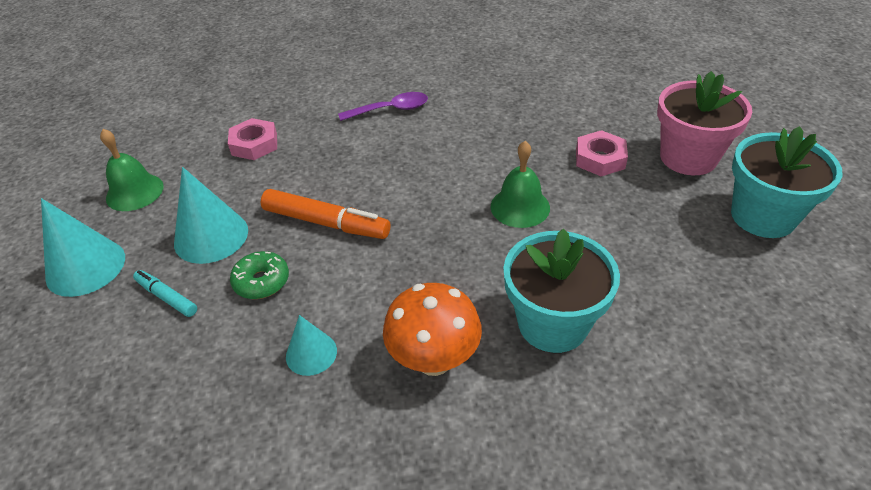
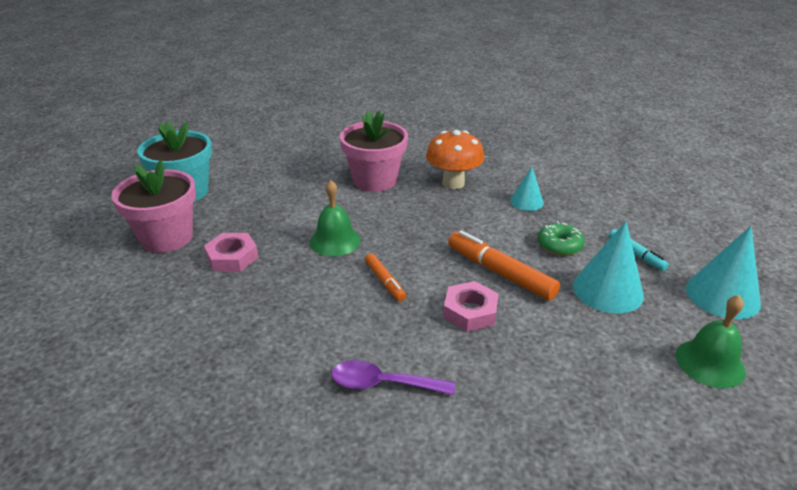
camera: 160 degrees left, 10 degrees down
(254, 144) = (570, 386): pink nut -> pink nut (470, 311)
(436, 179) = (385, 281): none -> orange marker
(553, 323) = (375, 180): turquoise flower pot -> pink flower pot

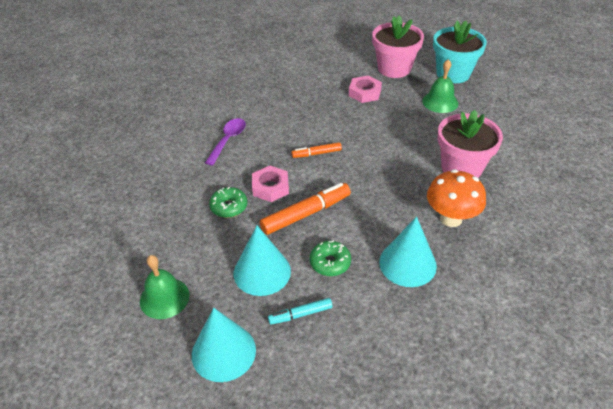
camera: 105 degrees right, 10 degrees up
(335, 241) = (372, 136): green bell -> green bell (440, 102)
(526, 201) = (407, 263): turquoise cone -> turquoise cone, size x1.70
(528, 343) = (229, 207): none -> green donut

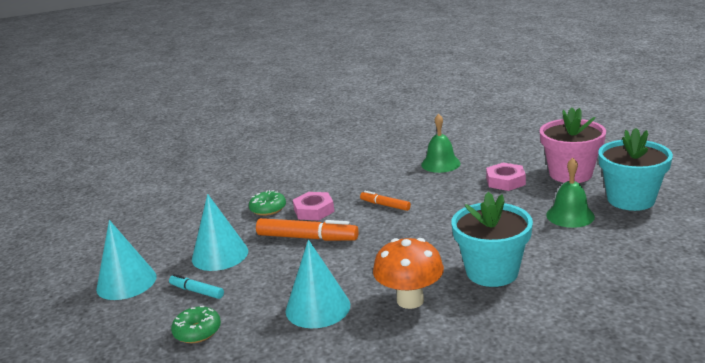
camera: 50 degrees right, 20 degrees down
(164, 298) = (150, 237): green bell -> green bell (440, 164)
(228, 140) = (338, 170): purple spoon -> none
(330, 263) = (267, 274): green donut -> green donut (197, 331)
(461, 168) = (492, 272): pink flower pot -> turquoise flower pot

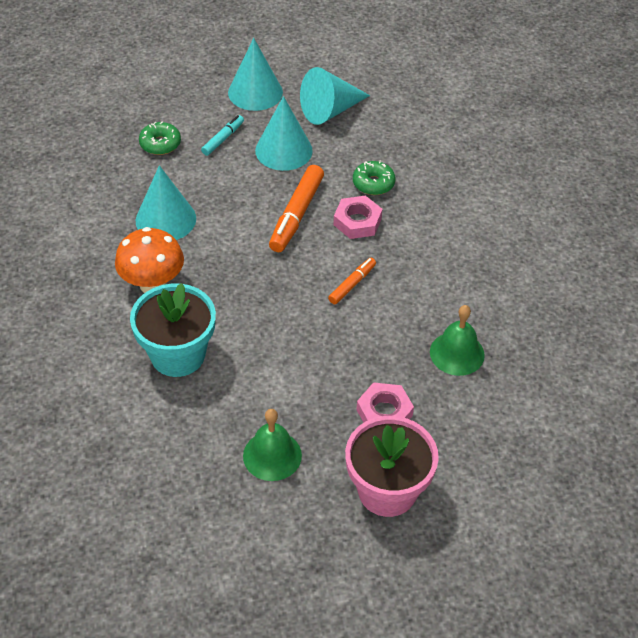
camera: 90 degrees right, 25 degrees up
(167, 238) = (330, 110): none -> turquoise cone
(630, 199) = (293, 533): turquoise flower pot -> none

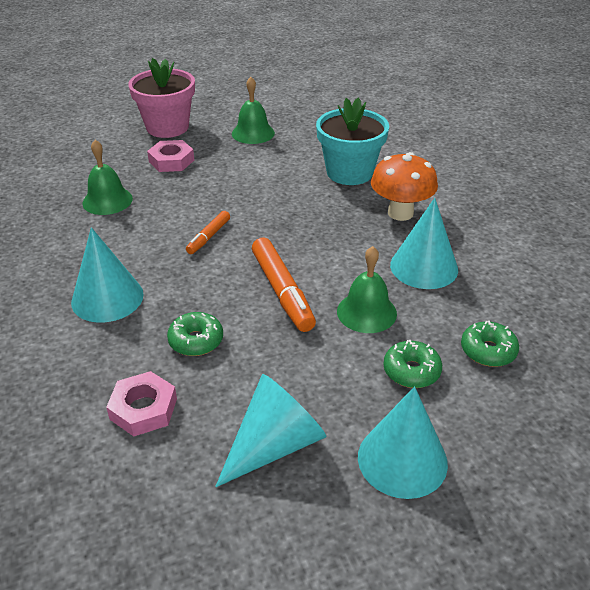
camera: 170 degrees right, 10 degrees down
(223, 139) = (411, 371): turquoise marker -> green donut
(234, 186) = (366, 312): none -> green bell
(283, 150) = (323, 367): turquoise cone -> turquoise cone (107, 298)
(296, 215) = (282, 291): orange marker -> orange marker turned 150 degrees clockwise
(357, 221) = (211, 294): pink nut -> pink nut (143, 409)

